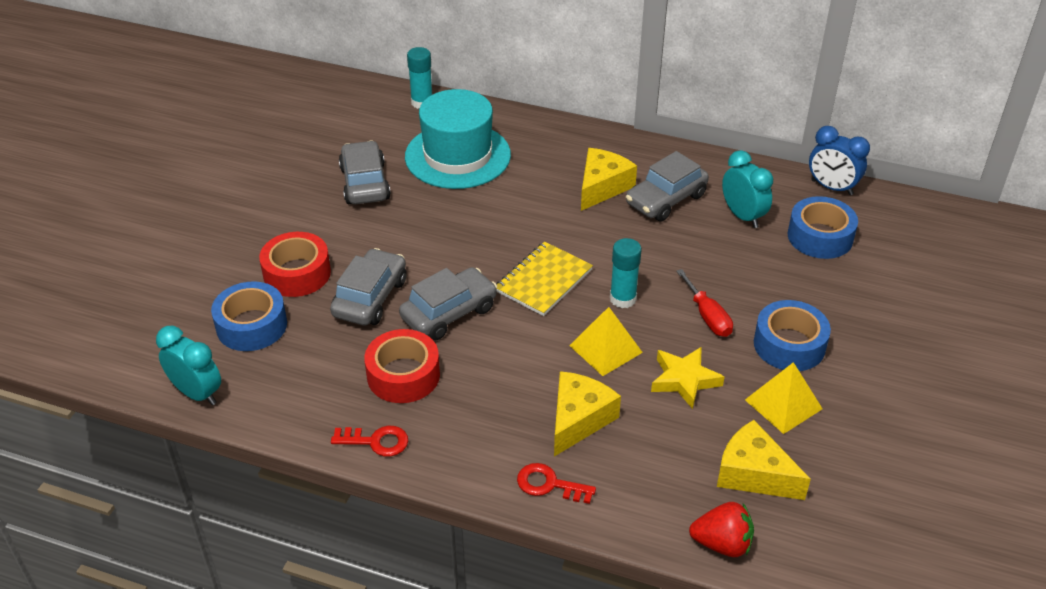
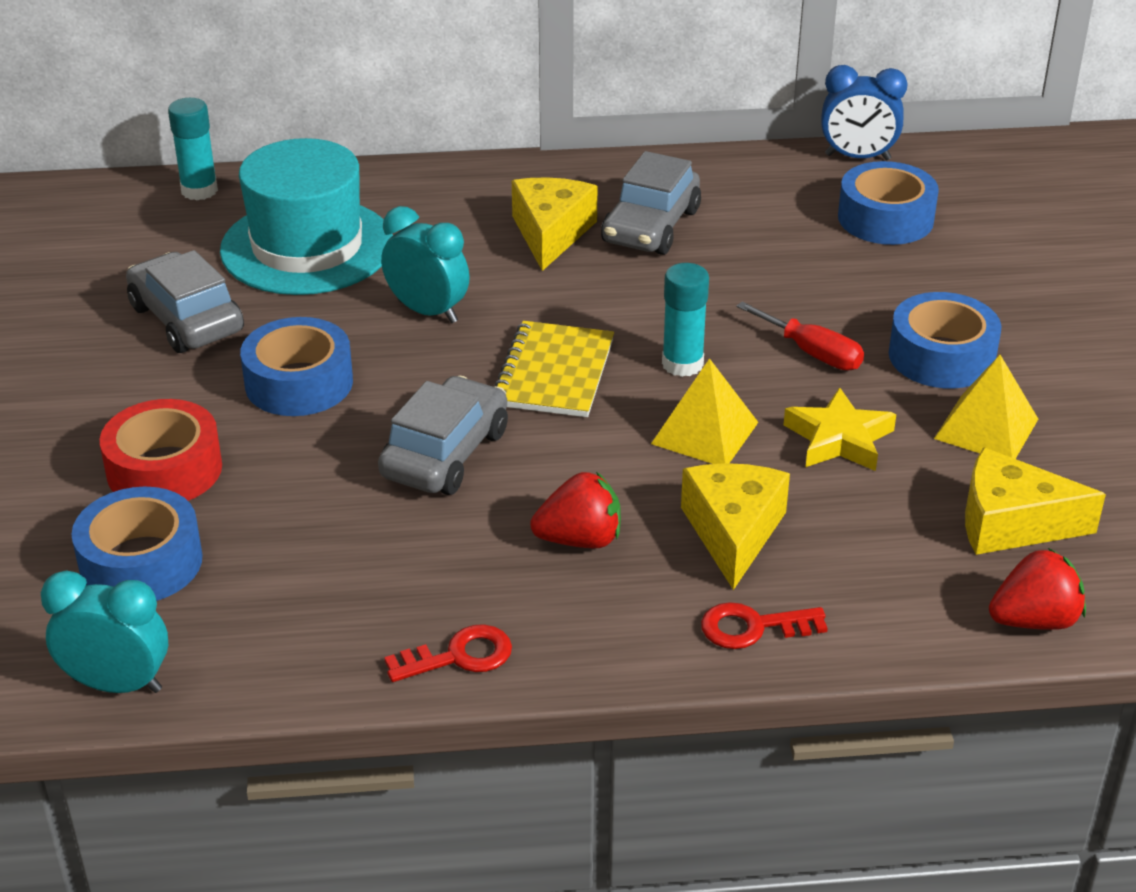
camera: 25 degrees left, 5 degrees down
(370, 298) = (308, 469): grey car -> none
(399, 242) = (299, 383): none -> blue tape
(403, 375) = (436, 556): red tape -> none
(488, 393) = (580, 540): none -> red strawberry
(742, 216) = (768, 220): turquoise clock -> turquoise clock (427, 311)

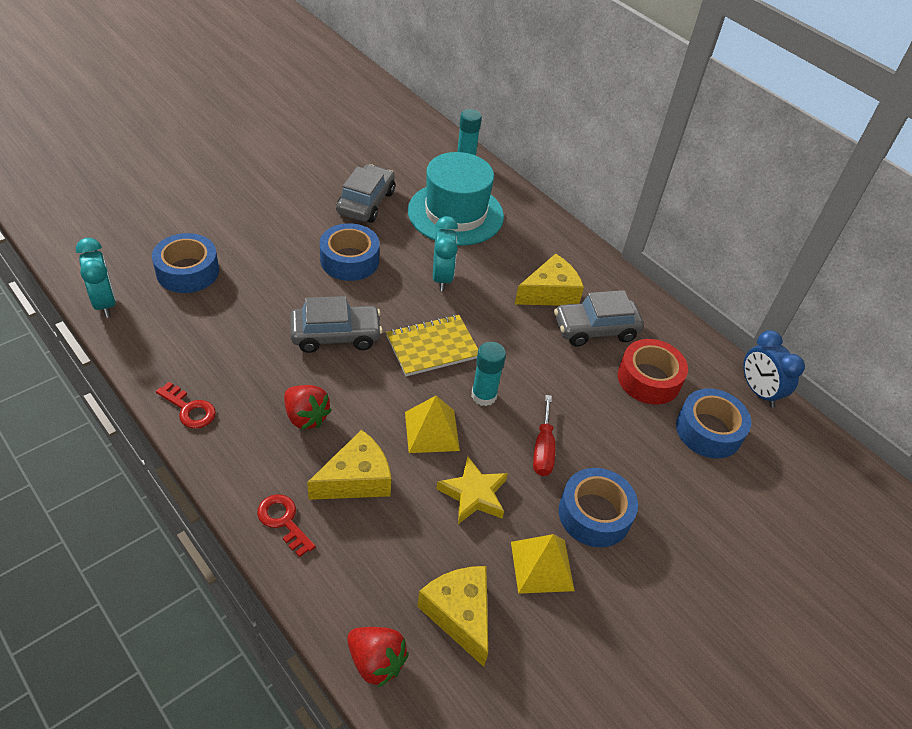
camera: 50 degrees right, 10 degrees up
(164, 469) = (255, 248): red tape -> red tape (649, 379)

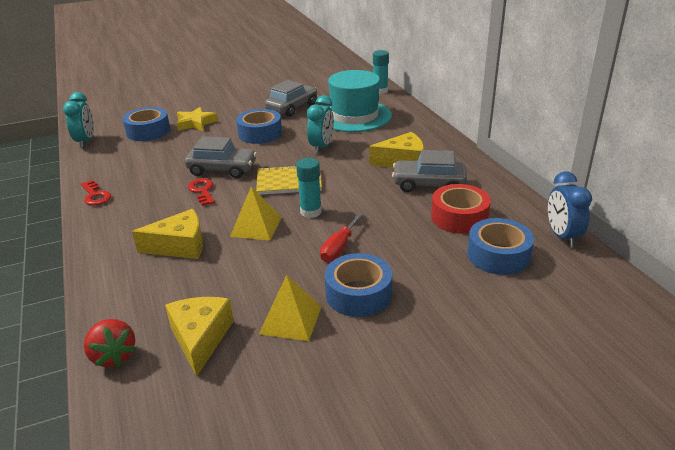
camera: 25 degrees right, 15 degrees down
(284, 521) = (110, 262): red key -> red key (202, 191)
(306, 417) = (169, 208): red strawberry -> none
(473, 494) = (263, 267): yellow star -> yellow star (196, 123)

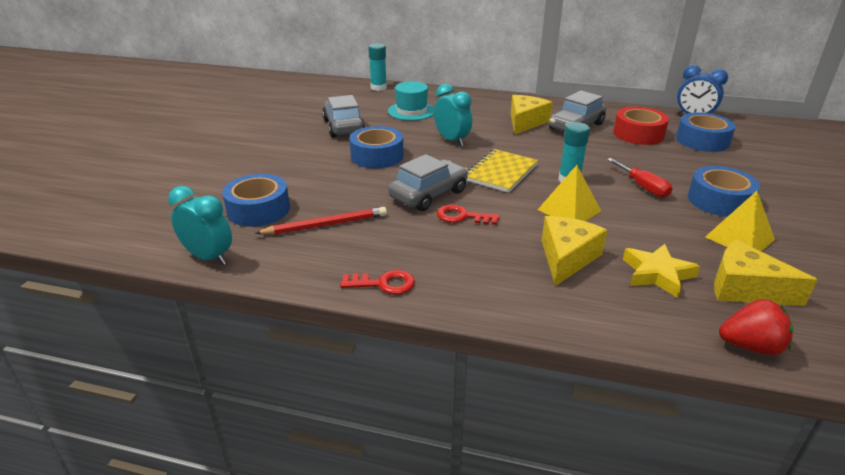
camera: 55 degrees left, 0 degrees up
(148, 155) = (325, 225): none -> red pencil
(196, 123) = (289, 178): yellow star -> yellow star (657, 274)
(354, 116) = (411, 111): turquoise hat -> turquoise hat, size x0.60

